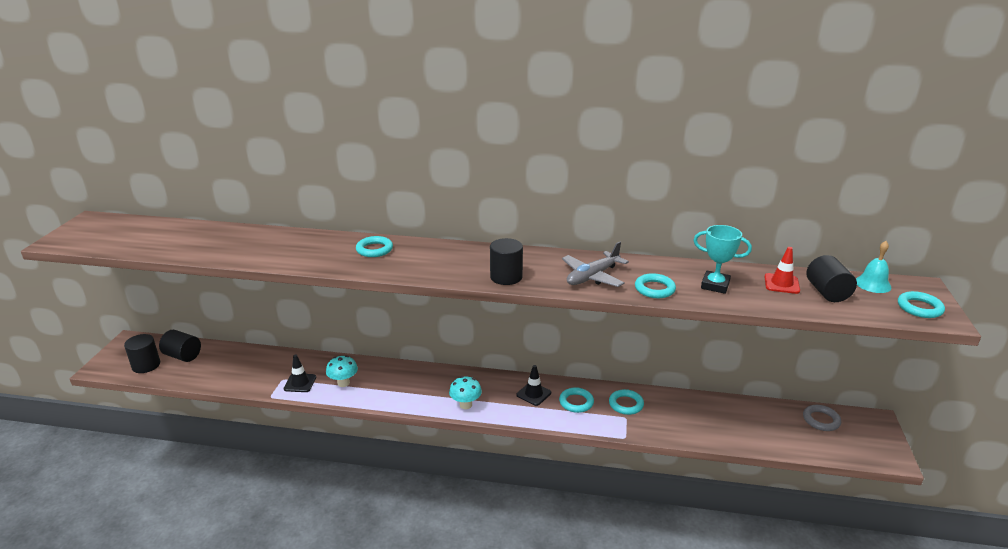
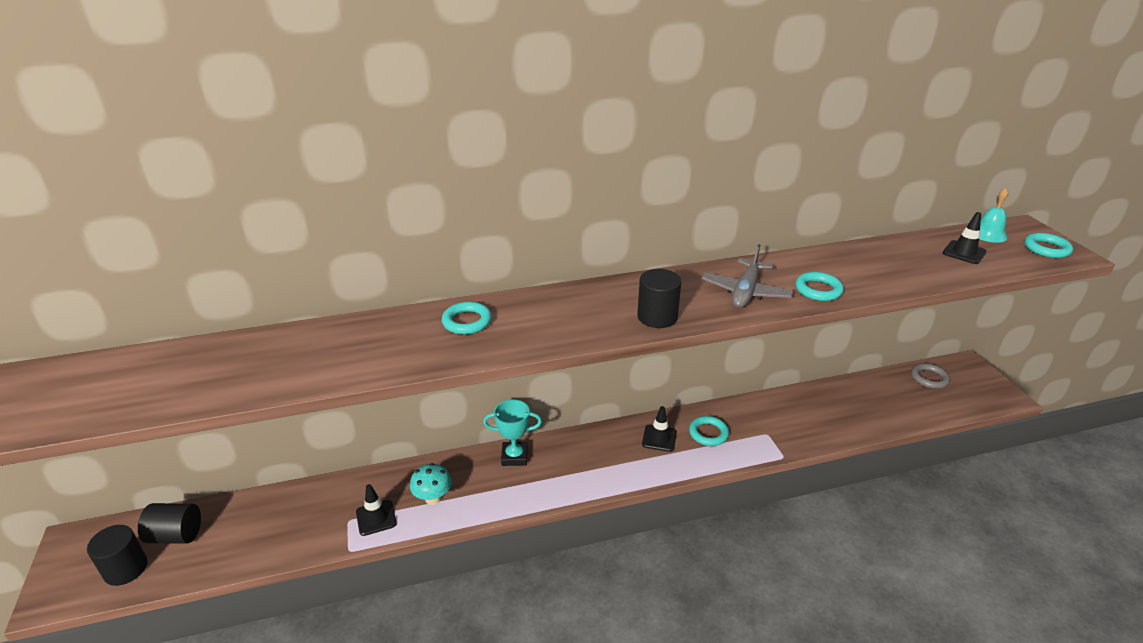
camera: 25 degrees left, 5 degrees up
(465, 405) = (597, 476): turquoise mushroom -> none
(626, 404) = (756, 419): turquoise ring -> none
(715, 285) = (866, 270): turquoise trophy -> turquoise trophy (514, 456)
(781, 284) = (919, 253): red traffic cone -> none
(827, 292) = (964, 252): black cylinder -> black traffic cone

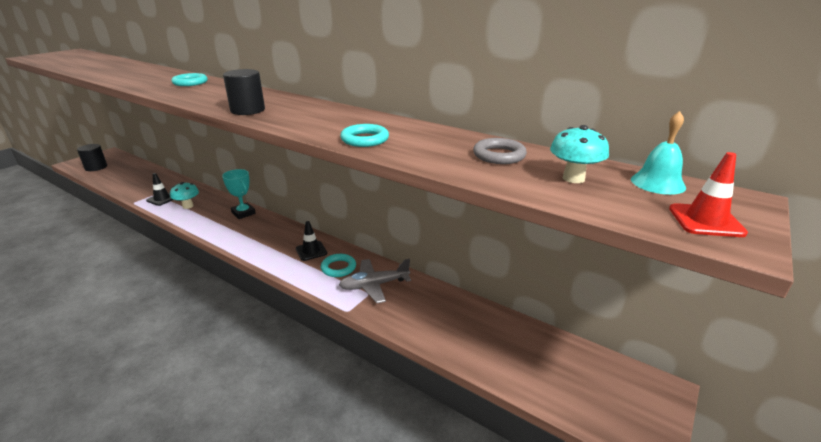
camera: 50 degrees right, 5 degrees down
(176, 535) = (122, 167): black cylinder -> none
(745, 292) = (322, 122): grey plane -> grey plane (374, 285)
(929, 378) = (584, 364): grey ring -> grey ring (499, 155)
(964, 252) = (573, 178): black traffic cone -> turquoise mushroom
(1046, 249) = (705, 221): turquoise ring -> red traffic cone

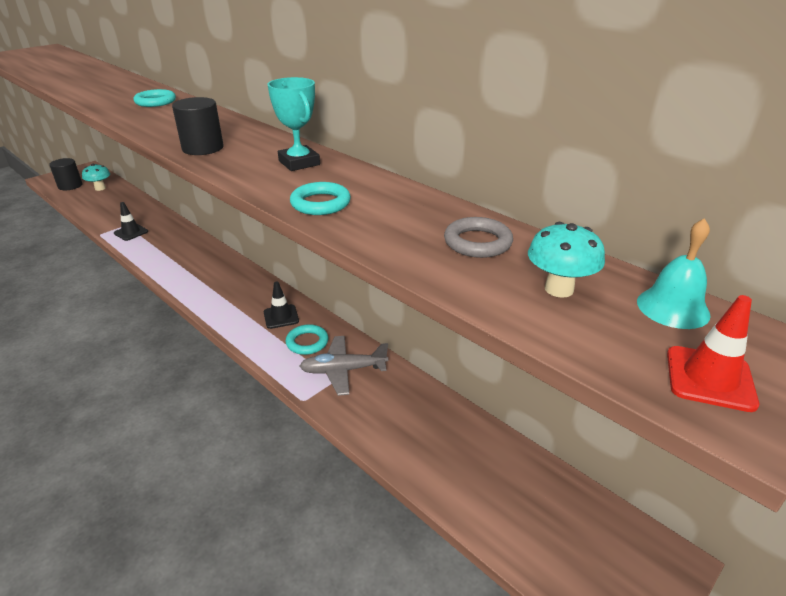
camera: 10 degrees right, 5 degrees up
(188, 206) = (157, 244): turquoise mushroom -> turquoise mushroom (100, 188)
(243, 213) = (216, 259): turquoise trophy -> turquoise trophy (299, 163)

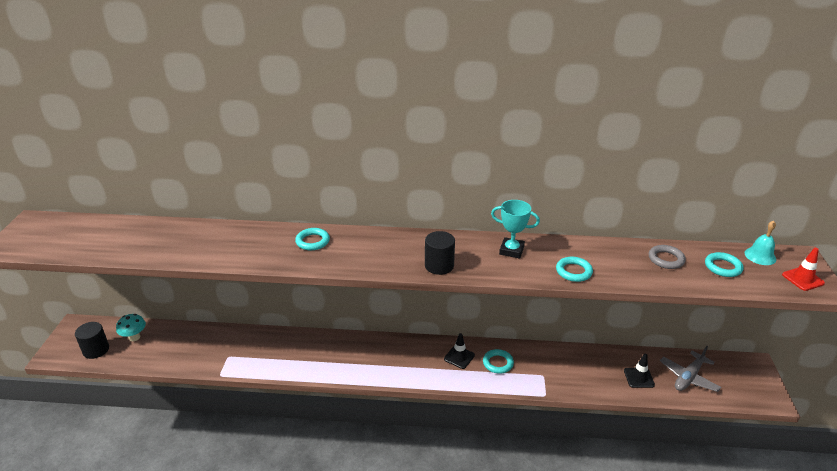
camera: 40 degrees left, 0 degrees up
(131, 232) = (245, 359): black traffic cone -> black traffic cone (639, 378)
(343, 370) = (539, 367): grey plane -> grey plane (688, 377)
(559, 289) = (723, 267): turquoise mushroom -> turquoise ring

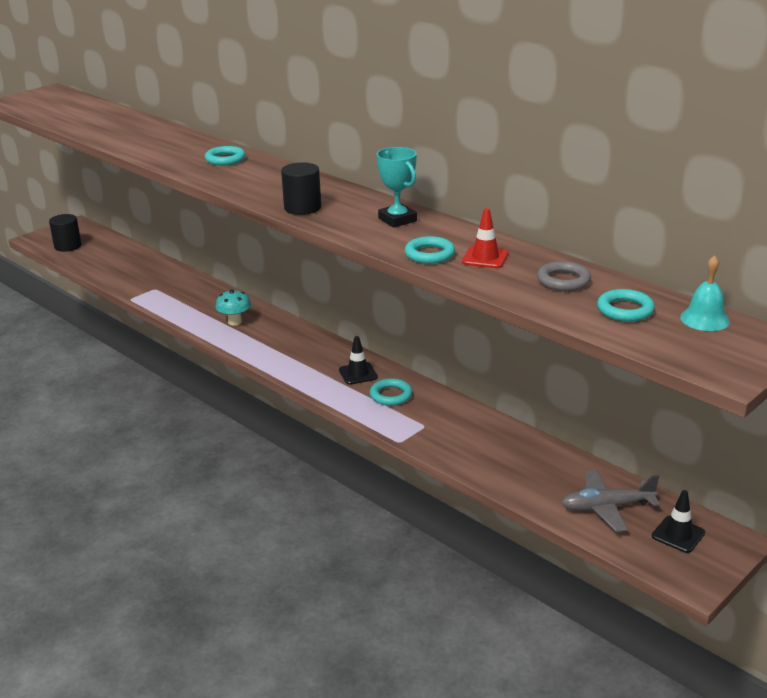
camera: 40 degrees right, 5 degrees down
(134, 337) = (105, 248): turquoise mushroom -> turquoise mushroom (235, 322)
(639, 378) = (538, 478): black traffic cone -> black traffic cone (678, 534)
(802, 279) = (718, 356): red traffic cone -> red traffic cone (485, 258)

